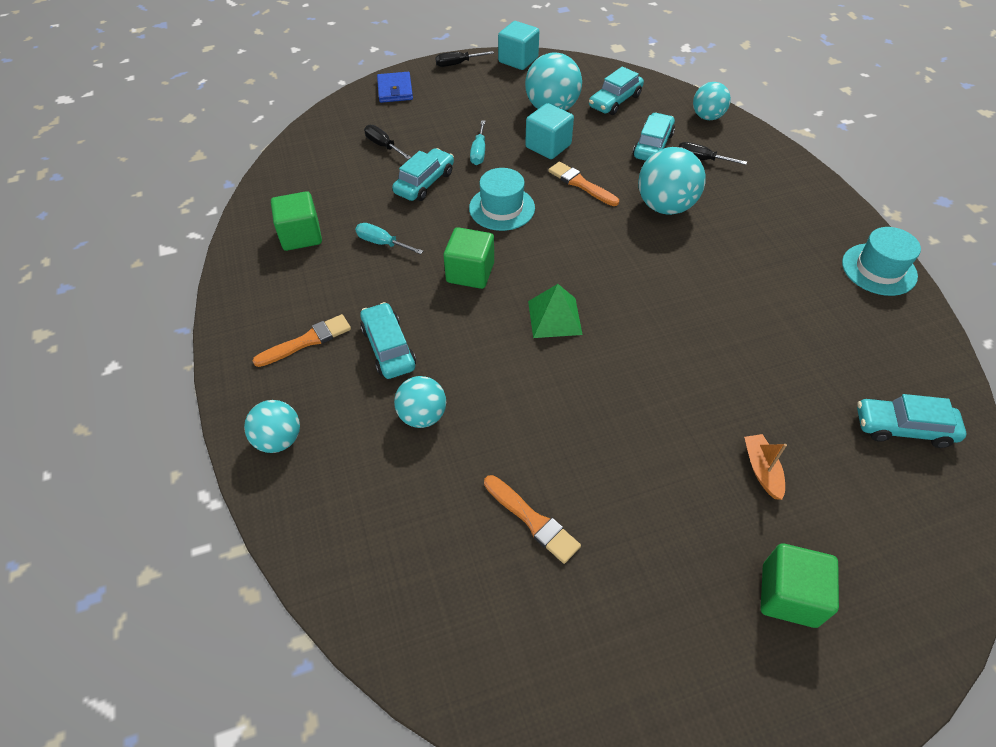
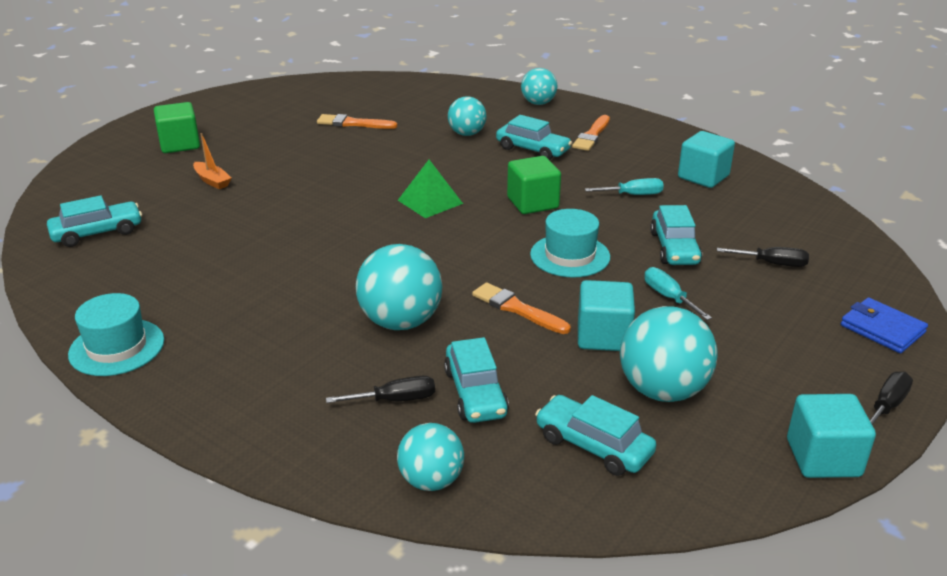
camera: 145 degrees right, 20 degrees down
(301, 236) = (703, 177): green cube -> turquoise cube
(581, 184) = (517, 309): orange brush -> orange brush turned 150 degrees counterclockwise
(615, 101) = (593, 445): turquoise car -> turquoise car turned 60 degrees counterclockwise

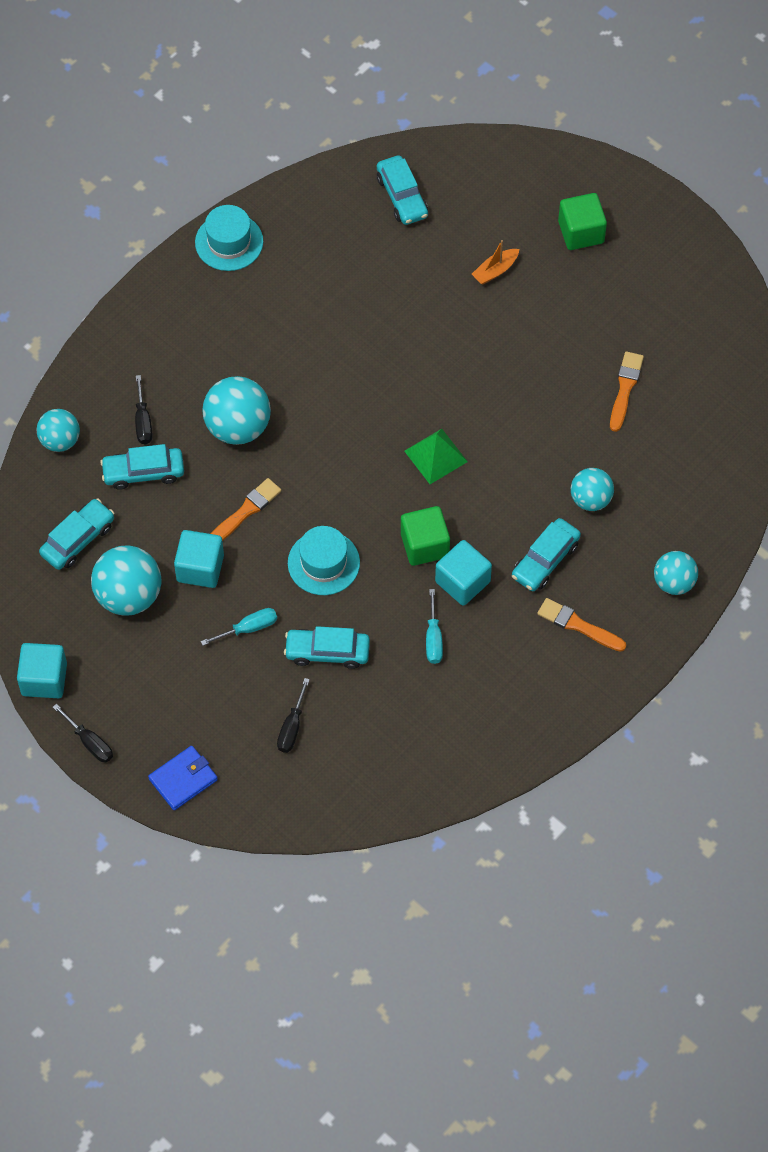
camera: 95 degrees right, 30 degrees up
(703, 177) = (467, 715): turquoise cube -> turquoise cube (462, 582)

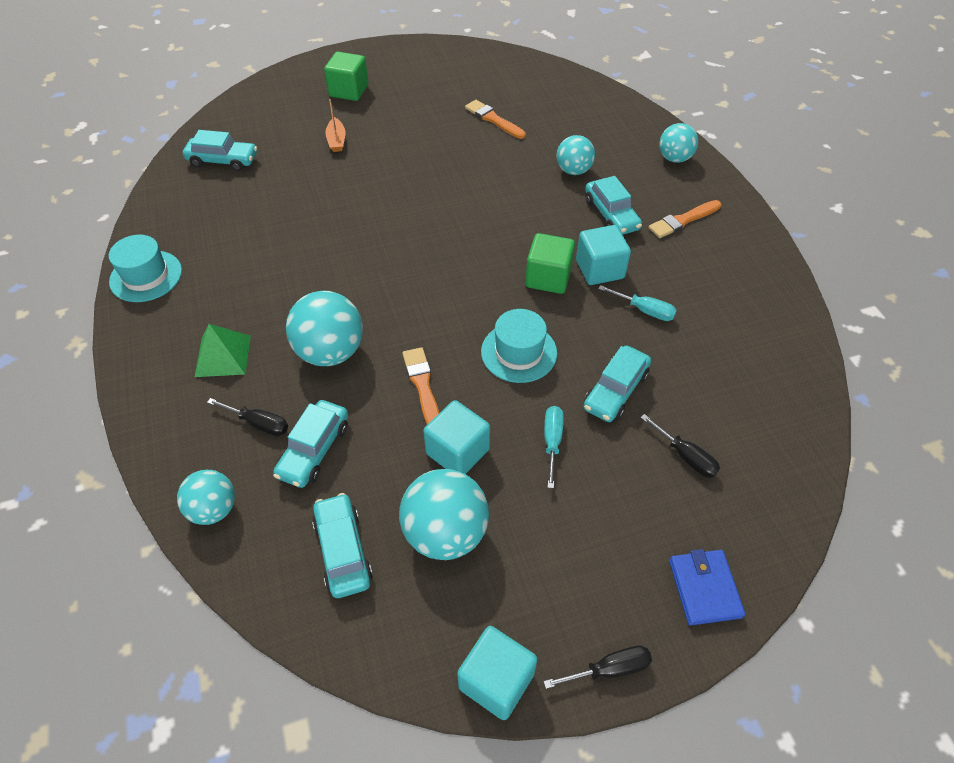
camera: 60 degrees left, 10 degrees down
(436, 456) = (468, 236): green pyramid -> green pyramid (223, 355)

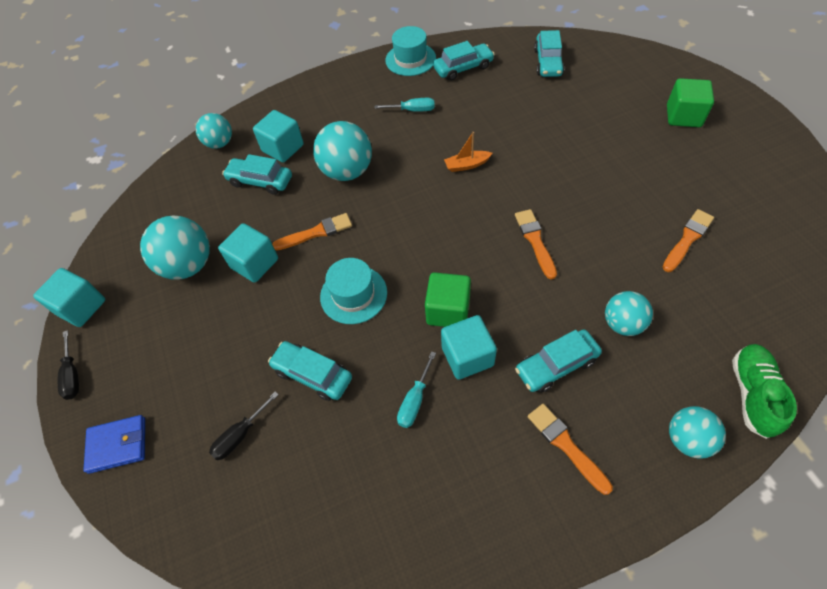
camera: 90 degrees right, 5 degrees up
(223, 355) = (340, 116): green pyramid -> none
(259, 424) = (283, 148): black screwdriver -> turquoise cube
(336, 140) = (601, 123): orange boat -> orange boat (467, 165)
(343, 551) = (183, 212): turquoise car -> turquoise car (463, 68)
(476, 207) = (535, 241): none -> orange brush
(552, 442) = (260, 327): turquoise screwdriver -> turquoise screwdriver (412, 110)
(638, 121) = (752, 394): none -> green shoe

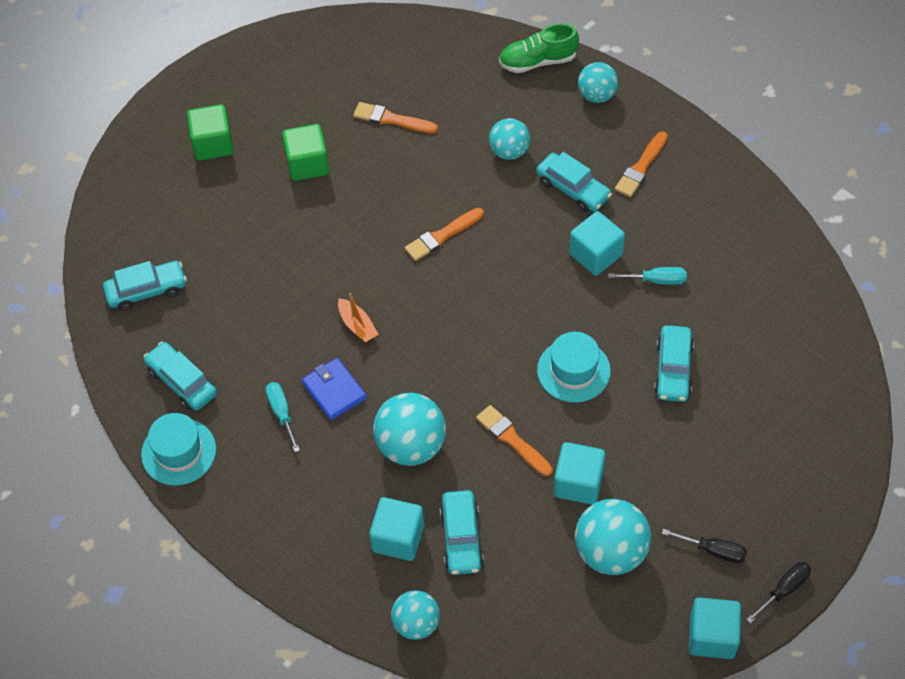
camera: 115 degrees left, 0 degrees up
(118, 445) = (820, 500): blue wallet -> blue wallet (334, 391)
(240, 435) = (757, 402): black screwdriver -> black screwdriver (713, 551)
(448, 310) = (555, 284): green cube -> green cube (307, 164)

